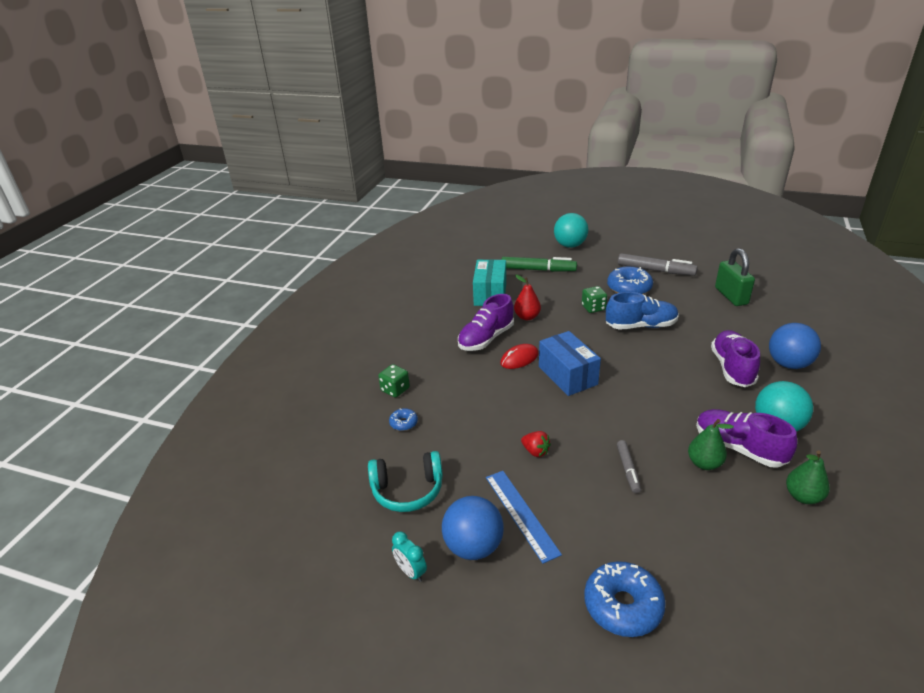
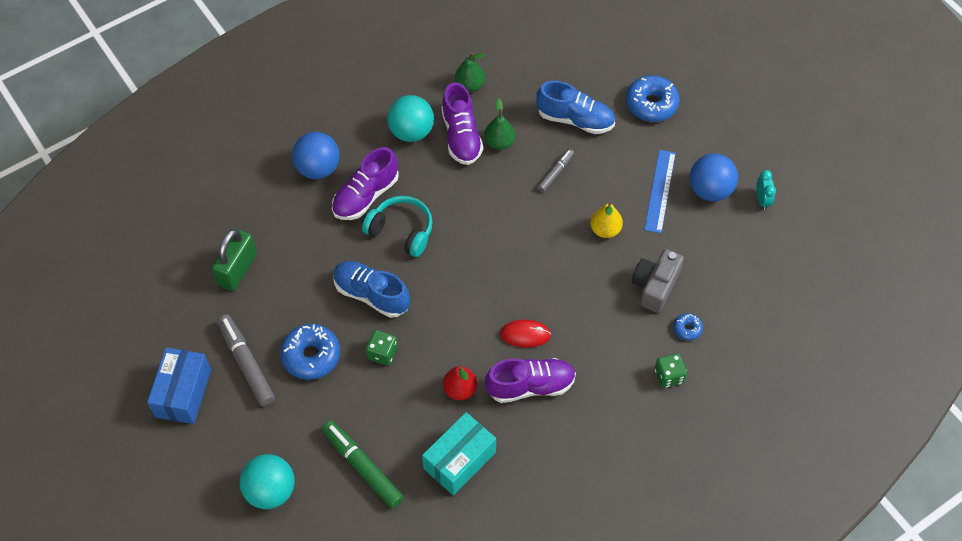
camera: 145 degrees left, 25 degrees up
(407, 490) = (726, 261): turquoise headphones -> turquoise headphones (401, 231)
(454, 436) = (655, 286): none -> grey camera
(535, 451) = (605, 230): red strawberry -> yellow pear
(567, 375) = (504, 284): blue box -> blue box (183, 393)
(673, 530) = (575, 119): none -> blue shoe

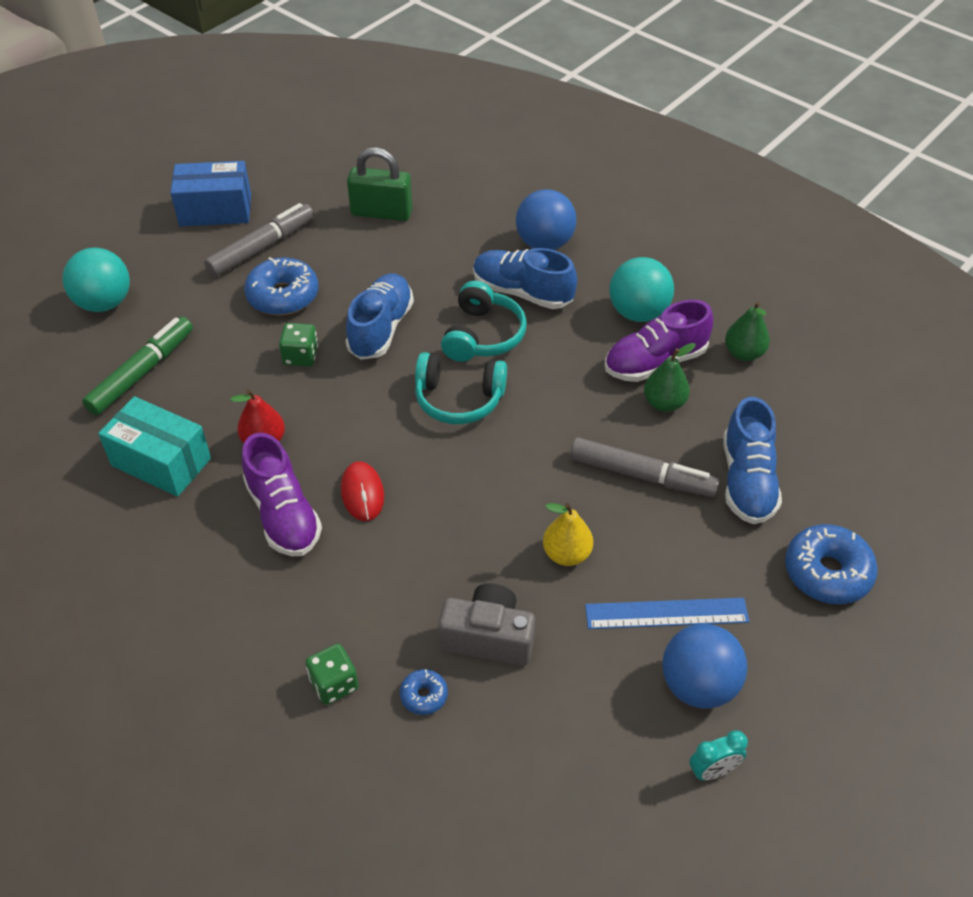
camera: 75 degrees right, 10 degrees down
(366, 196) = (522, 292): purple shoe -> blue shoe
(458, 259) = (459, 399): none -> turquoise headphones
(555, 173) = (641, 475): grey marker -> grey marker, size x1.75

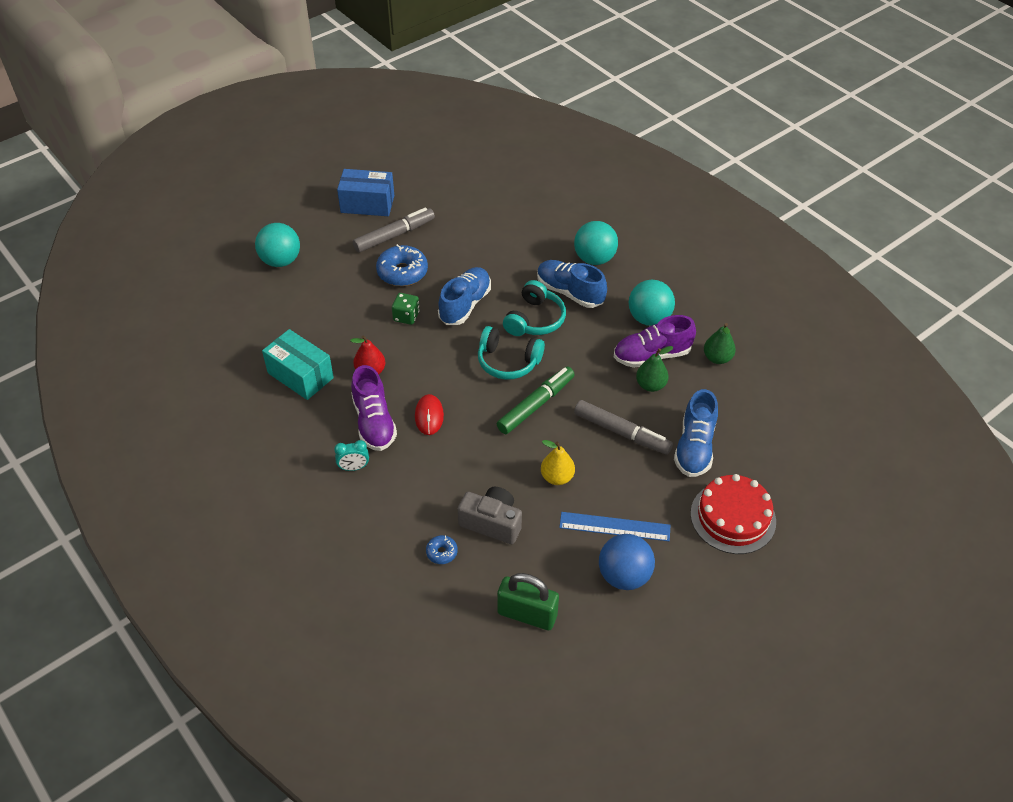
camera: 10 degrees right, 0 degrees up
(142, 372) = (298, 313): green marker -> green marker (536, 405)
(334, 684) = (385, 536): green dice -> none
(381, 212) = (483, 221): green padlock -> green padlock (527, 614)
(544, 243) = (594, 259): blue ball -> turquoise ball
(713, 771) = (619, 630): turquoise clock -> turquoise clock (354, 467)
(827, 572) = (733, 517): blue donut -> red cake

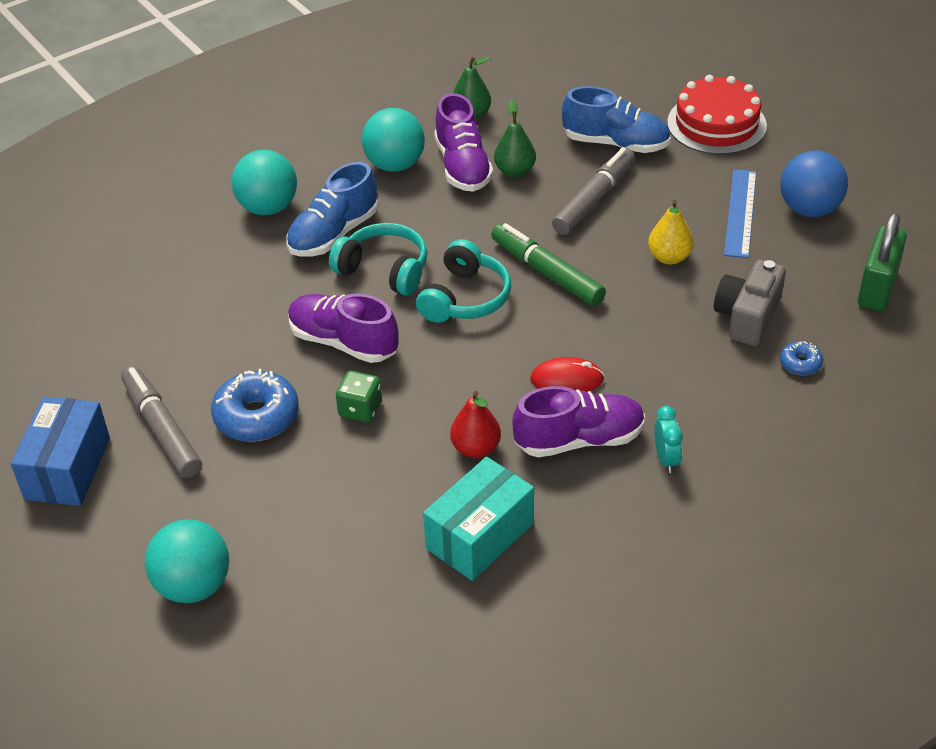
camera: 85 degrees left, 5 degrees down
(465, 305) = (343, 342): blue shoe -> purple shoe

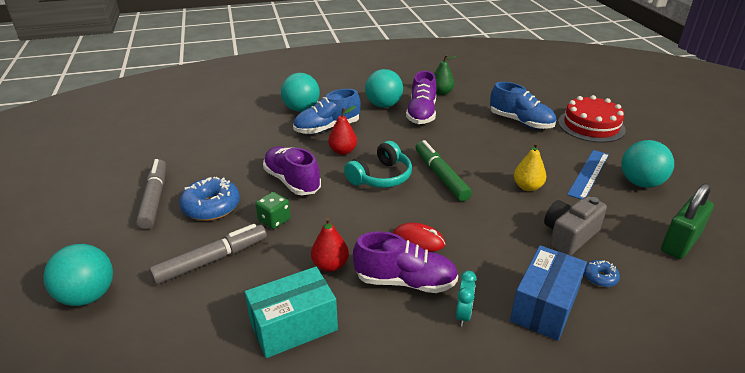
camera: 20 degrees right, 10 degrees down
(68, 468) = (87, 205): blue box -> blue box (544, 306)
(384, 270) = (343, 151): turquoise headphones -> red pear
(515, 171) = (451, 122): green pear -> none
(594, 199) = (492, 145): grey marker -> grey marker (212, 260)
(809, 209) = (640, 183): blue ball -> turquoise ball

